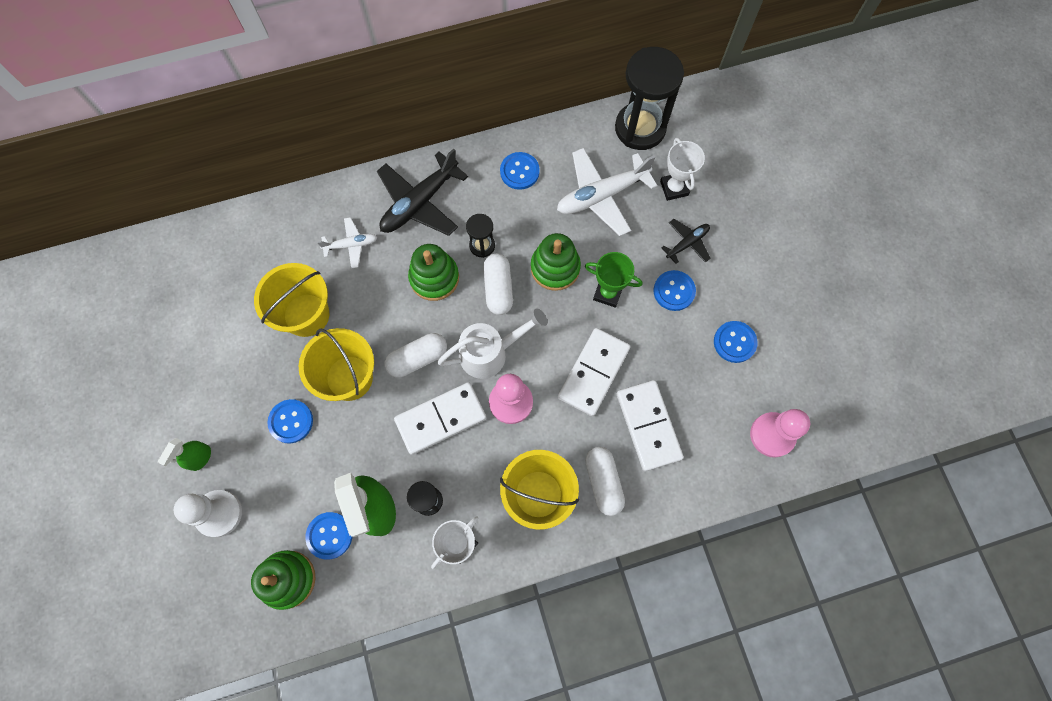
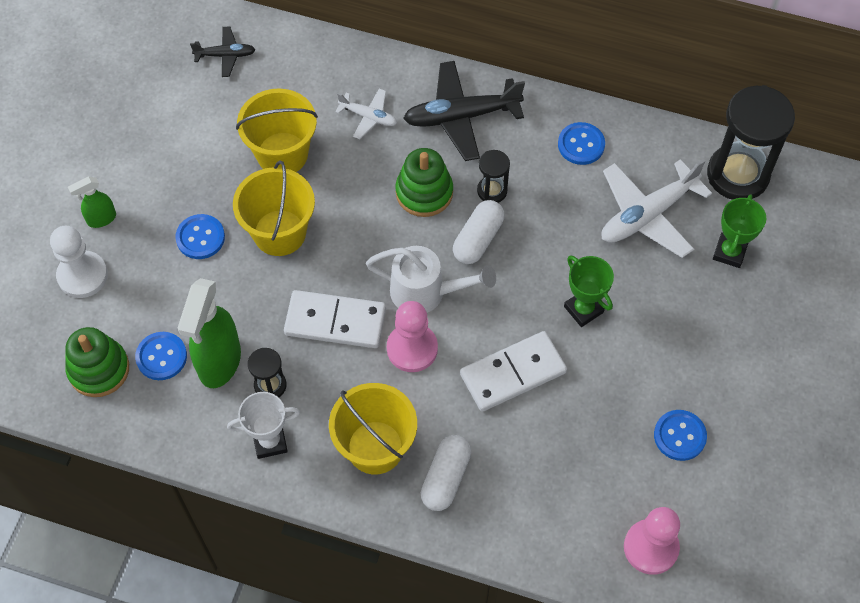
camera: 35 degrees right, 10 degrees down
(417, 359) = (354, 255): white capsule -> none
(555, 268) = (548, 254): green stacking toy -> none
(601, 195) = (647, 215): white plane -> white plane turned 45 degrees counterclockwise
(648, 426) = (530, 456): white domino -> none
(674, 188) = (729, 252): white trophy -> green trophy
(674, 291) = (653, 349): blue button -> none
(687, 243) = (703, 312): black plane -> black plane (225, 55)

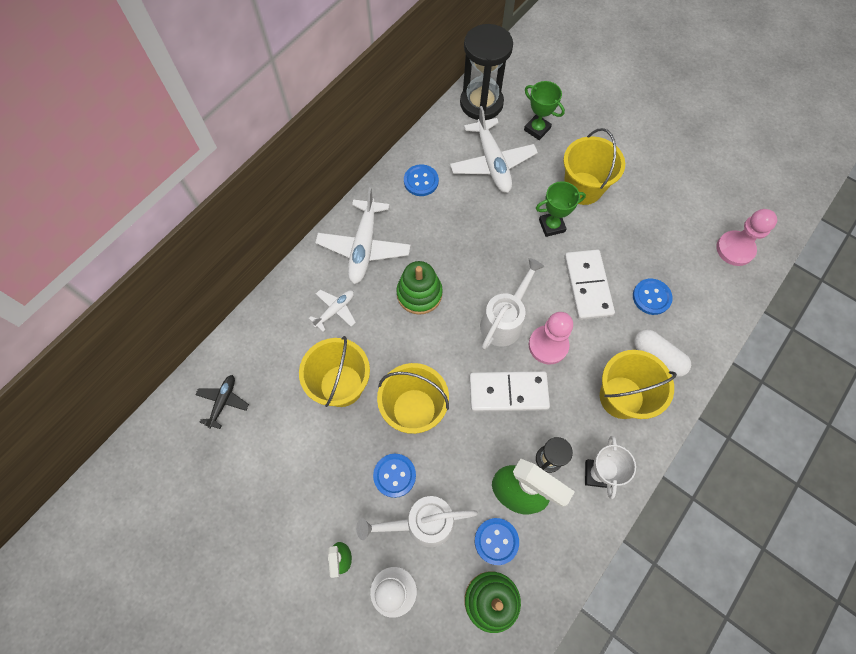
camera: 70 degrees left, 5 degrees up
(158, 279) = (421, 523): none -> white watering can
(335, 322) = (508, 392): white domino -> white domino turned 60 degrees clockwise
(461, 116) = (364, 247): black plane -> white plane
(478, 239) = (473, 271): white capsule -> none
(492, 191) = (436, 249): black hourglass -> none
(659, 332) = (583, 188): none -> yellow bucket
(679, 436) = (660, 205): blue button -> blue button (651, 297)

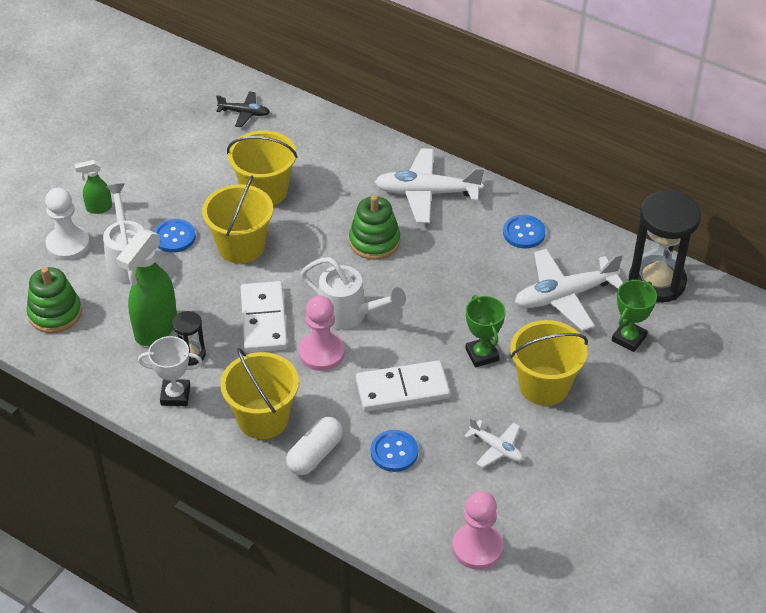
camera: 85 degrees right, 20 degrees down
(335, 310) = (347, 178): white plane -> white plane (496, 448)
(496, 541) = (109, 315): blue button -> none

